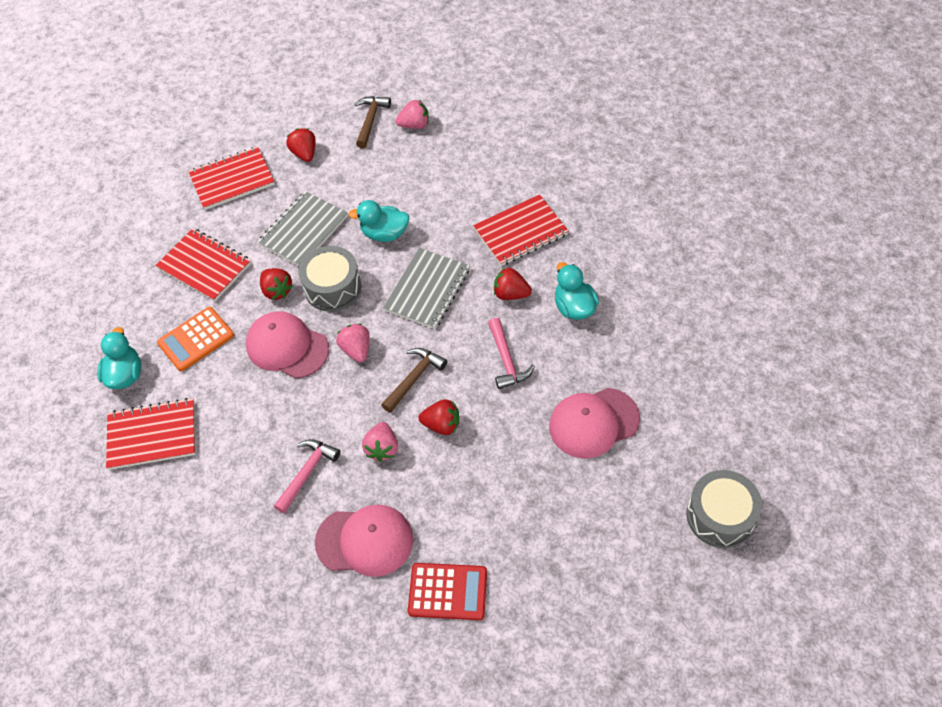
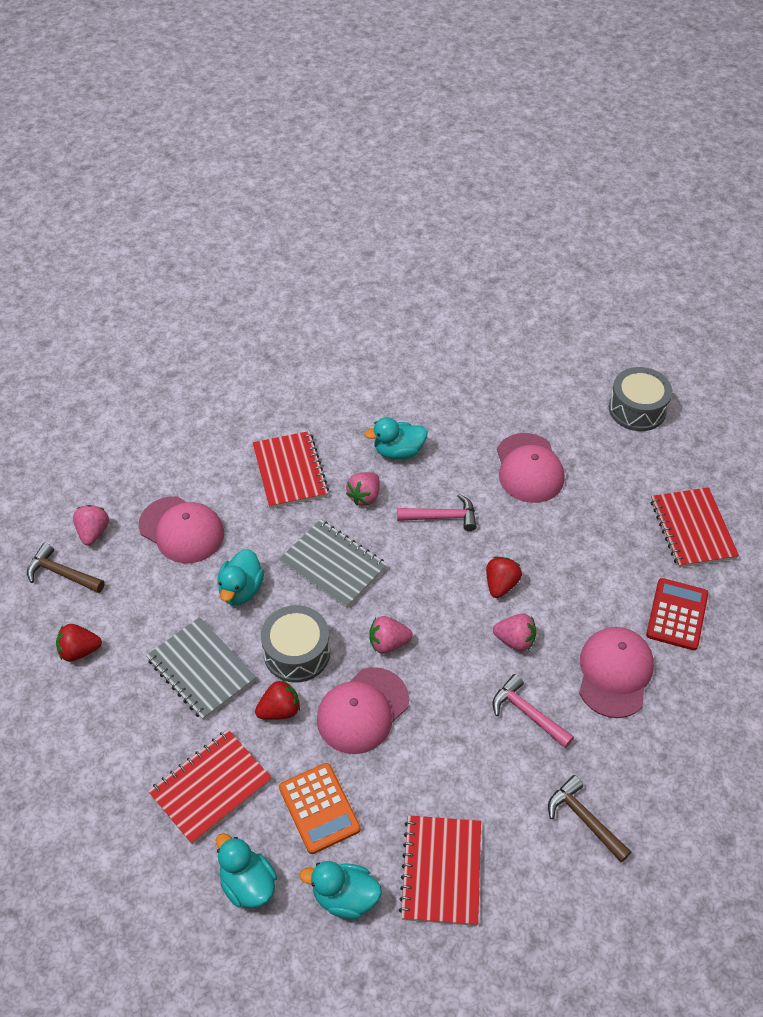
camera: 80 degrees left, 5 degrees down
(131, 311) = (248, 884): none -> turquoise duck
(232, 180) = (82, 739): red notebook -> red notebook (692, 529)
(414, 378) = (440, 597): brown hammer -> brown hammer (584, 819)
(433, 178) = (181, 530): none -> pink cap
(511, 294) = (364, 496): red strawberry -> pink strawberry

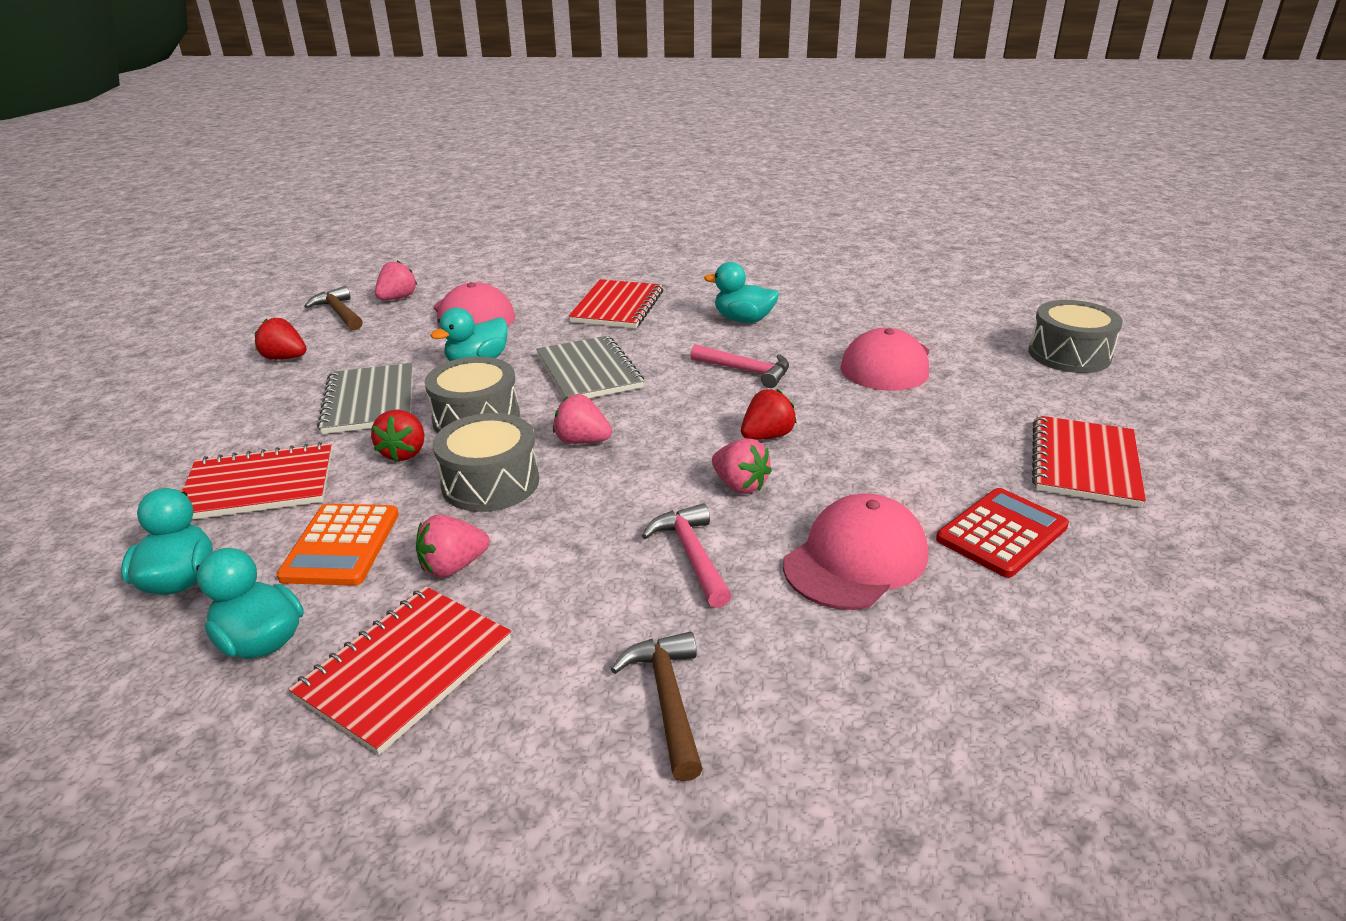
camera: 30 degrees right, 20 degrees down
(279, 710) = (404, 453): red strawberry -> red strawberry turned 90 degrees clockwise
(362, 710) = (490, 483): pink cap -> grey drum
(364, 496) = (675, 338): pink strawberry -> pink strawberry (453, 567)

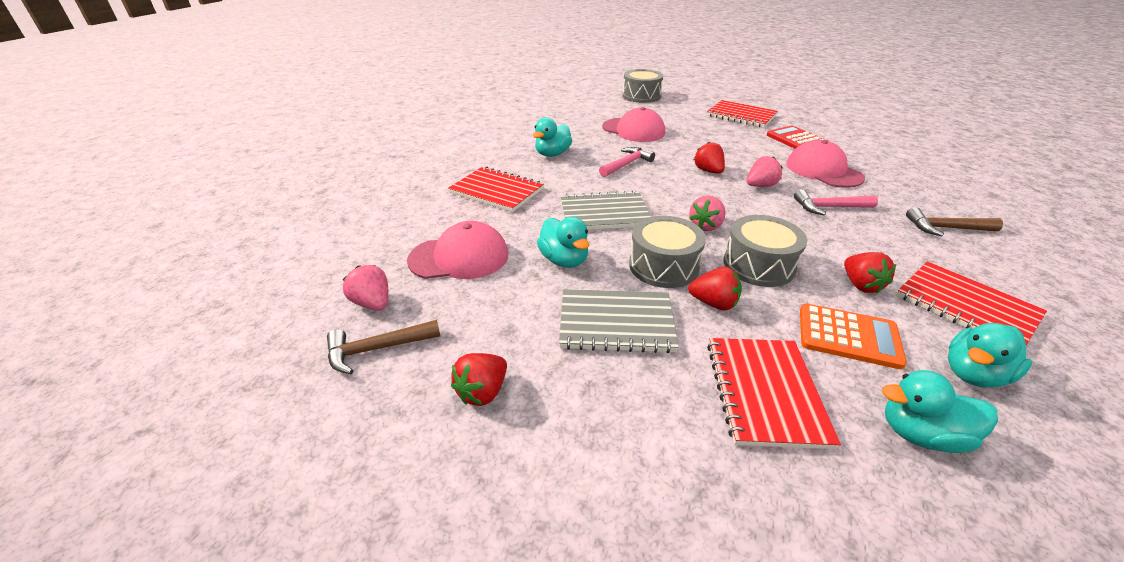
camera: 75 degrees left, 5 degrees up
(453, 567) = (860, 285): pink strawberry -> red strawberry

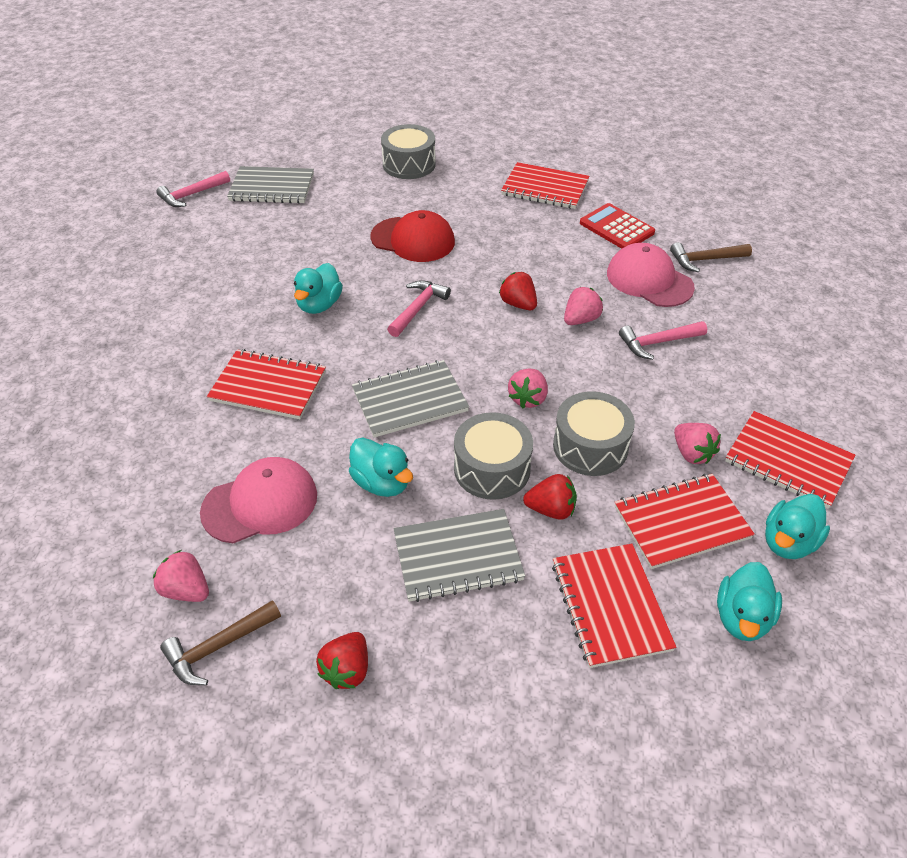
camera: 15 degrees left, 10 degrees up
(488, 96) = (191, 195): none -> pink hammer
(542, 97) = (272, 187): none -> grey notebook
(633, 130) = (413, 240): pink cap -> red cap
(848, 336) = (681, 523): orange calculator -> red notebook
(860, 285) = (692, 453): red strawberry -> pink strawberry
(920, 434) = (742, 617): turquoise duck -> turquoise duck turned 60 degrees counterclockwise
(945, 228) = (775, 353): brown hammer -> brown hammer (705, 260)

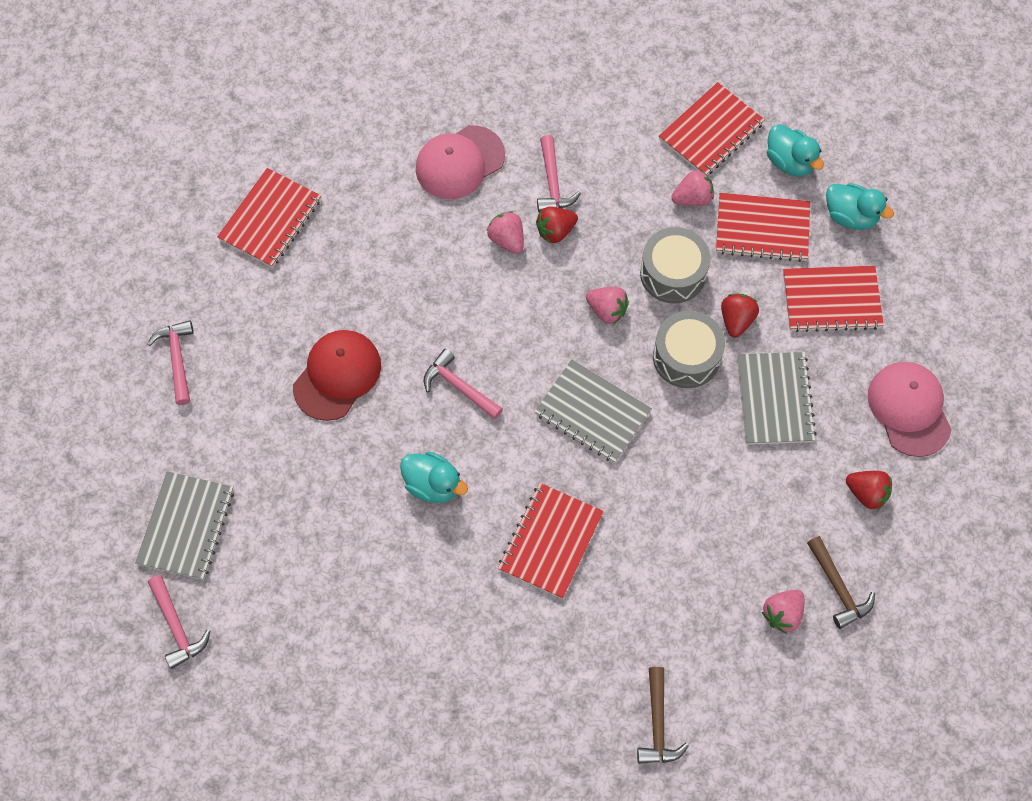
camera: 80 degrees left, 20 degrees up
(260, 503) = (698, 552): pink cap -> pink cap (909, 409)
(382, 483) = (689, 448): turquoise duck -> none
(409, 164) = (177, 359): grey drum -> pink hammer
(410, 400) = (592, 412): grey notebook -> grey notebook turned 45 degrees counterclockwise
(518, 304) = (472, 290): red strawberry -> red strawberry (555, 231)
(616, 228) = (365, 167): red calculator -> none
(681, 523) = (762, 228): red notebook -> red notebook turned 75 degrees counterclockwise
(705, 260) = (438, 103): brown hammer -> brown hammer (657, 724)

